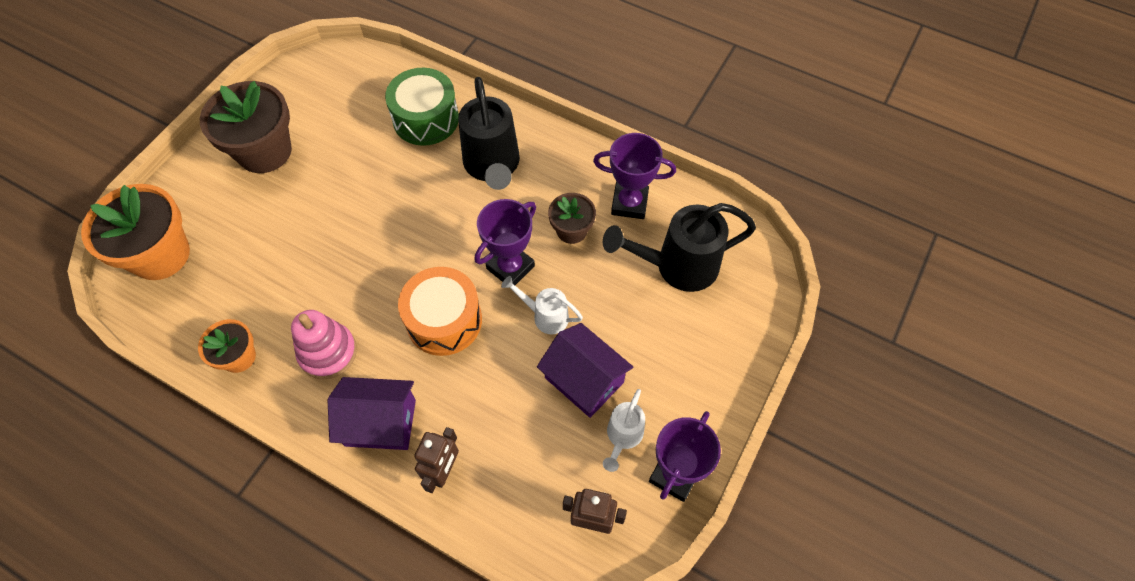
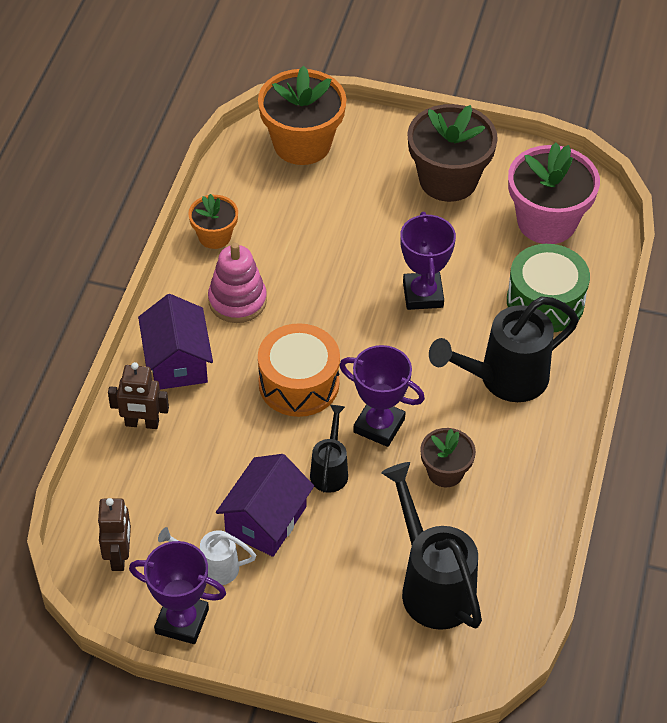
camera: 75 degrees right, 10 degrees down
(344, 96) = (546, 222): none -> pink flower pot
(546, 316) = (330, 470): white watering can -> black watering can
(629, 203) = (502, 522): purple trophy -> purple trophy (423, 294)

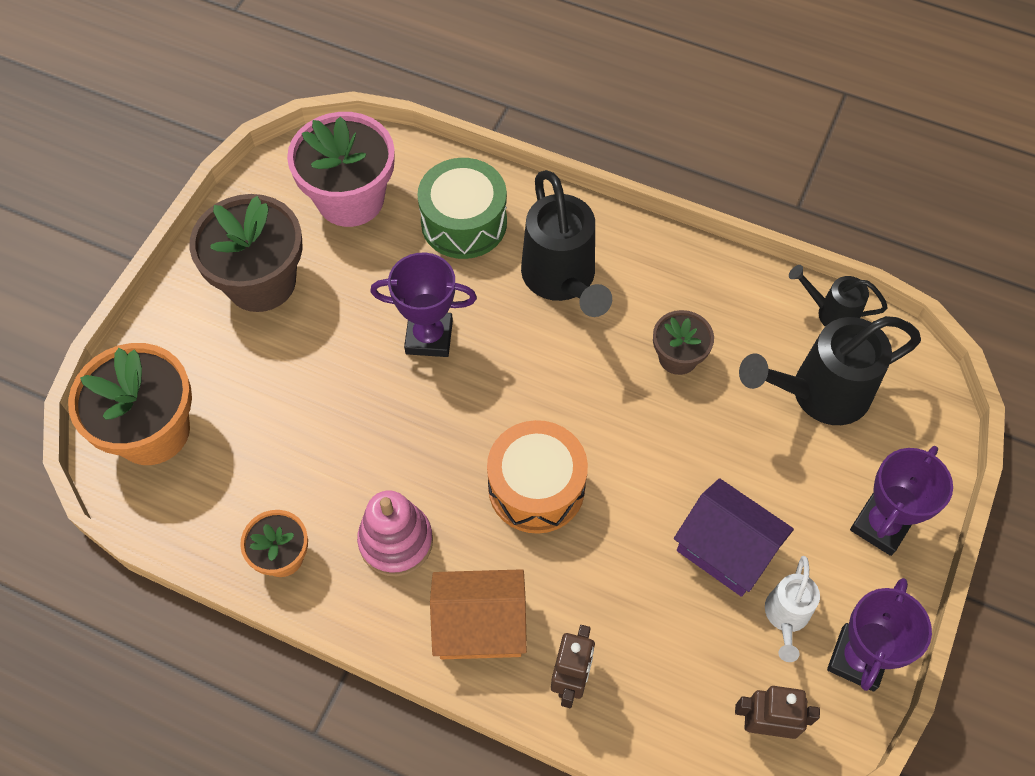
camera: 80 degrees left, 10 degrees up
(177, 361) = (480, 625): purple house -> orange house
(330, 470) = (664, 471): black watering can -> black watering can (831, 313)
(379, 425) = (608, 412): purple trophy -> purple trophy (881, 525)

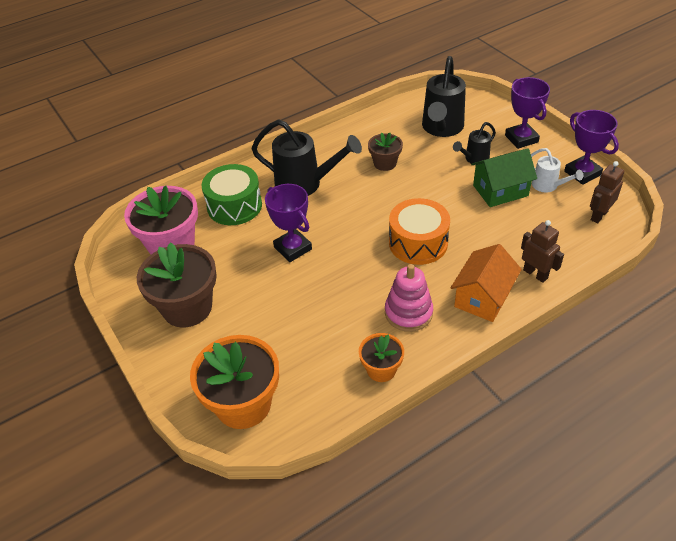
camera: 55 degrees left, 15 degrees down
(429, 337) = (293, 248): purple trophy -> purple trophy turned 75 degrees counterclockwise
(726, 549) = (500, 190): purple house -> green house
(831, 313) = (403, 107): black watering can -> black watering can (474, 159)

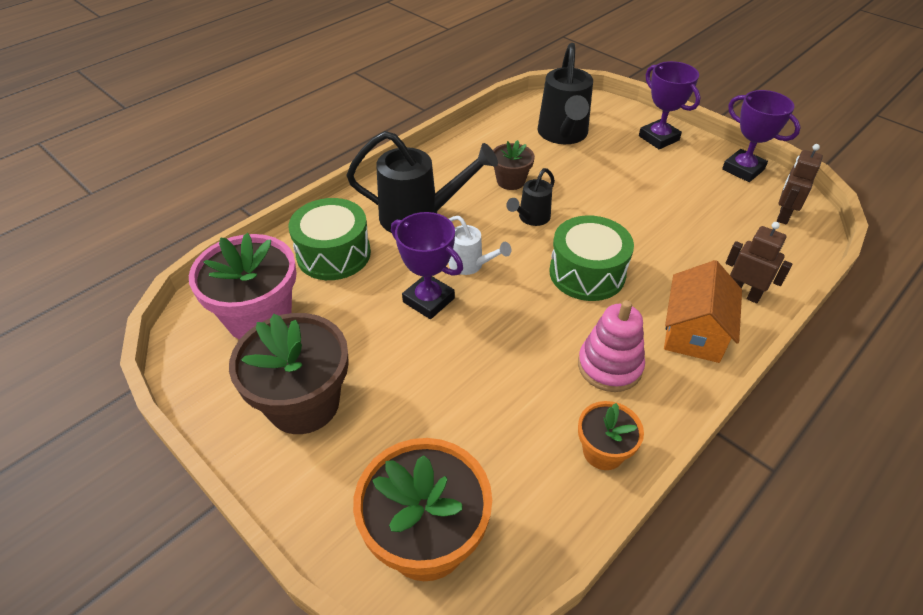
camera: 15 degrees left, 0 degrees up
(418, 243) = (587, 273): orange drum -> green drum
(474, 159) = (614, 165): black watering can -> black watering can (531, 218)
(500, 190) = (660, 199): green house -> none
(548, 186) = (711, 188): white watering can -> white watering can (470, 265)

